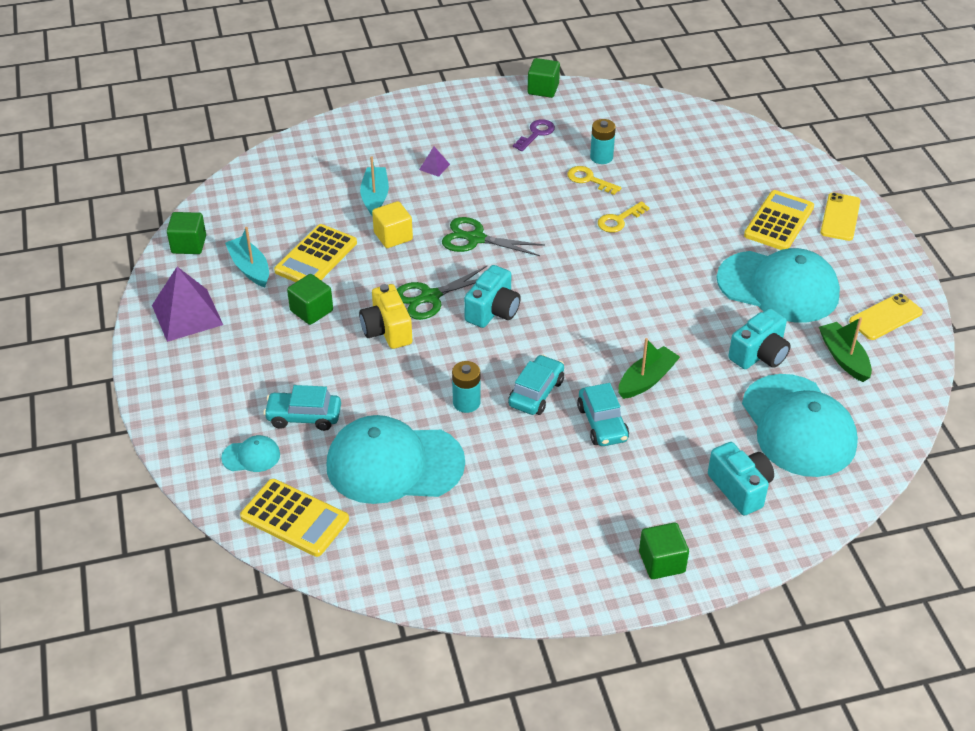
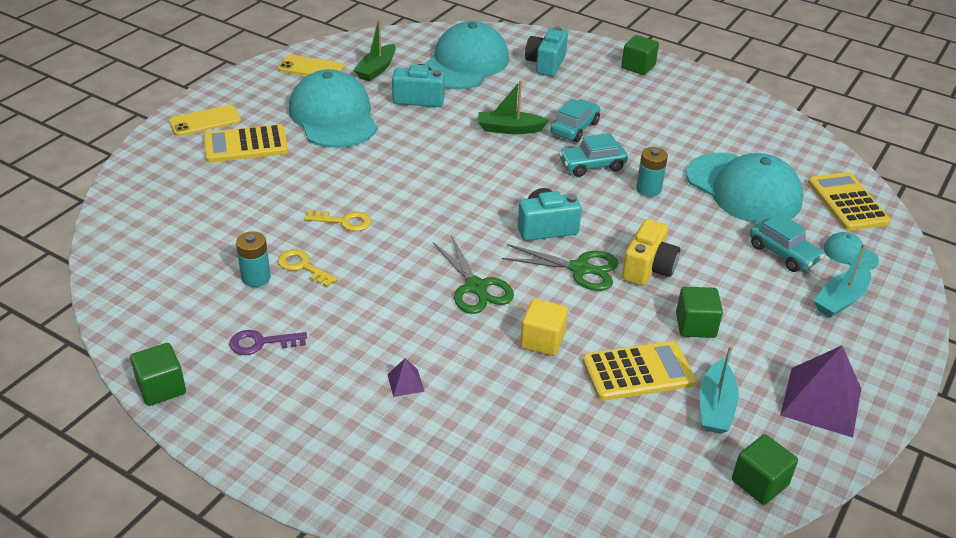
camera: 135 degrees left, 5 degrees down
(375, 197) = (506, 393): turquoise boat -> turquoise boat (840, 300)
(589, 180) = (303, 267): yellow key -> yellow key turned 135 degrees clockwise

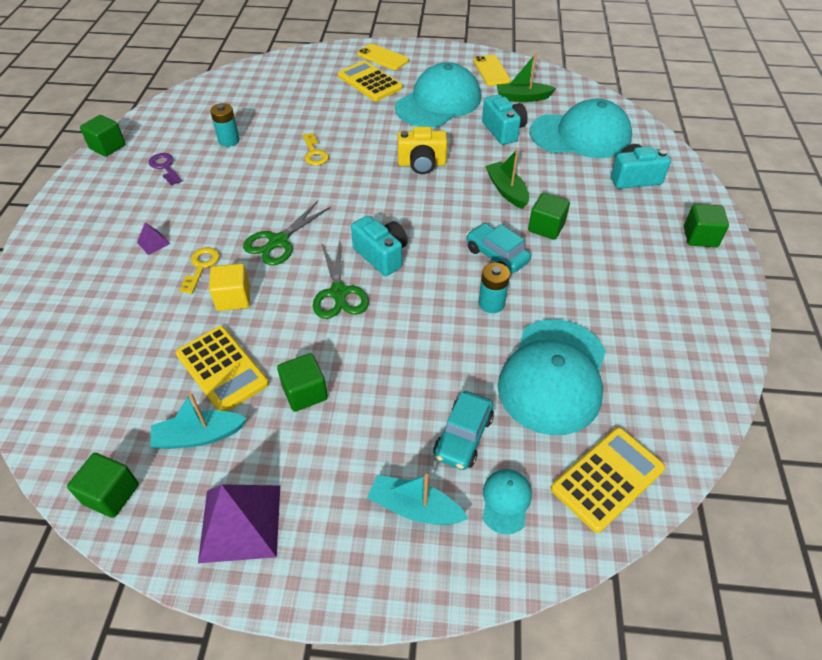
camera: 65 degrees right, 10 degrees up
(303, 267) = (252, 155): yellow key -> yellow key (201, 267)
(574, 128) = (546, 227): turquoise car -> green cube
(648, 268) = (368, 337): yellow camera -> yellow camera (422, 164)

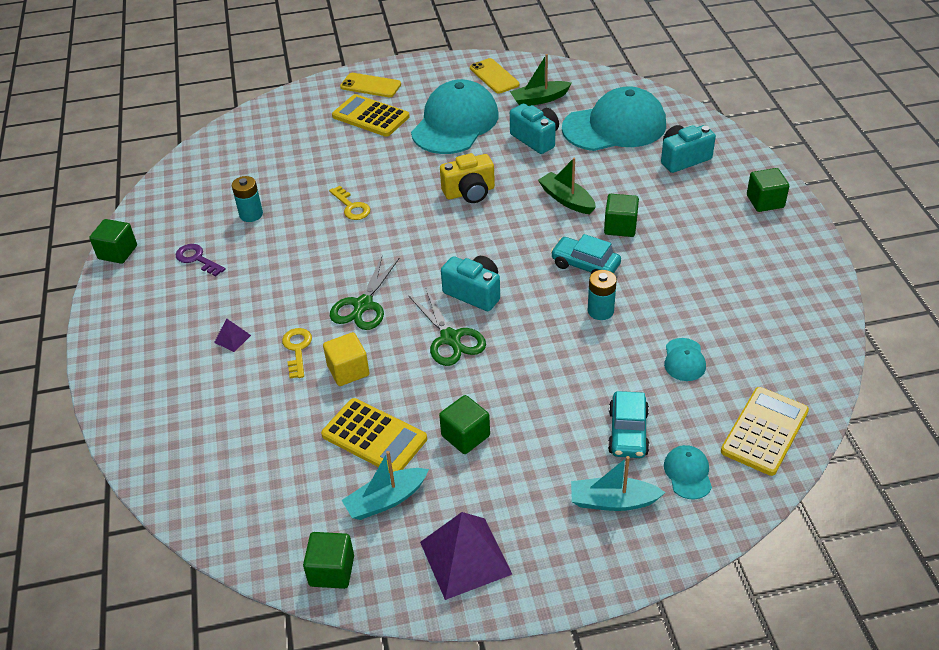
camera: 15 degrees left, 5 degrees down
(553, 376) = (684, 360): turquoise cap -> turquoise cap, size x0.42

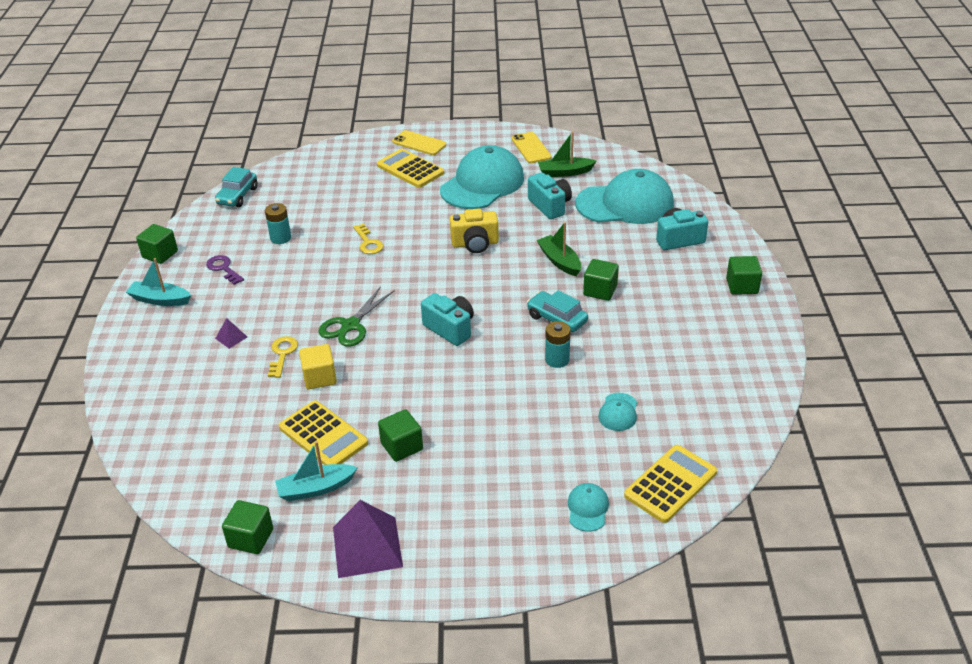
camera: 10 degrees right, 5 degrees down
(450, 338) = (416, 364): green scissors -> none
(613, 501) = (512, 521): turquoise boat -> turquoise boat (160, 300)
(628, 432) = (545, 466): turquoise car -> turquoise car (237, 196)

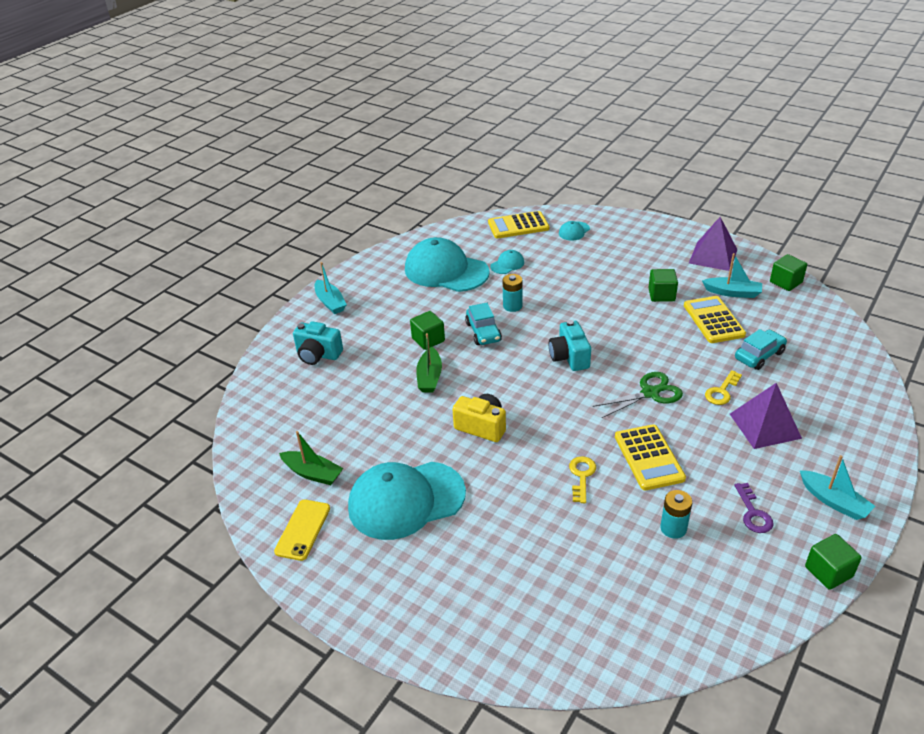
camera: 145 degrees left, 0 degrees up
(231, 337) = (764, 425): purple pyramid -> purple pyramid, size x2.24
(237, 196) = (703, 634): turquoise car -> turquoise car (759, 355)
(319, 378) = (698, 360): yellow cube -> none
(410, 169) = (461, 568): yellow calculator -> yellow calculator (648, 457)
(419, 143) = (413, 614): yellow phone -> none
(550, 206) = (374, 437): turquoise camera -> none
(625, 204) = (310, 408): turquoise cap -> turquoise cap (446, 271)
(742, 286) = (330, 302): green cube -> turquoise boat

